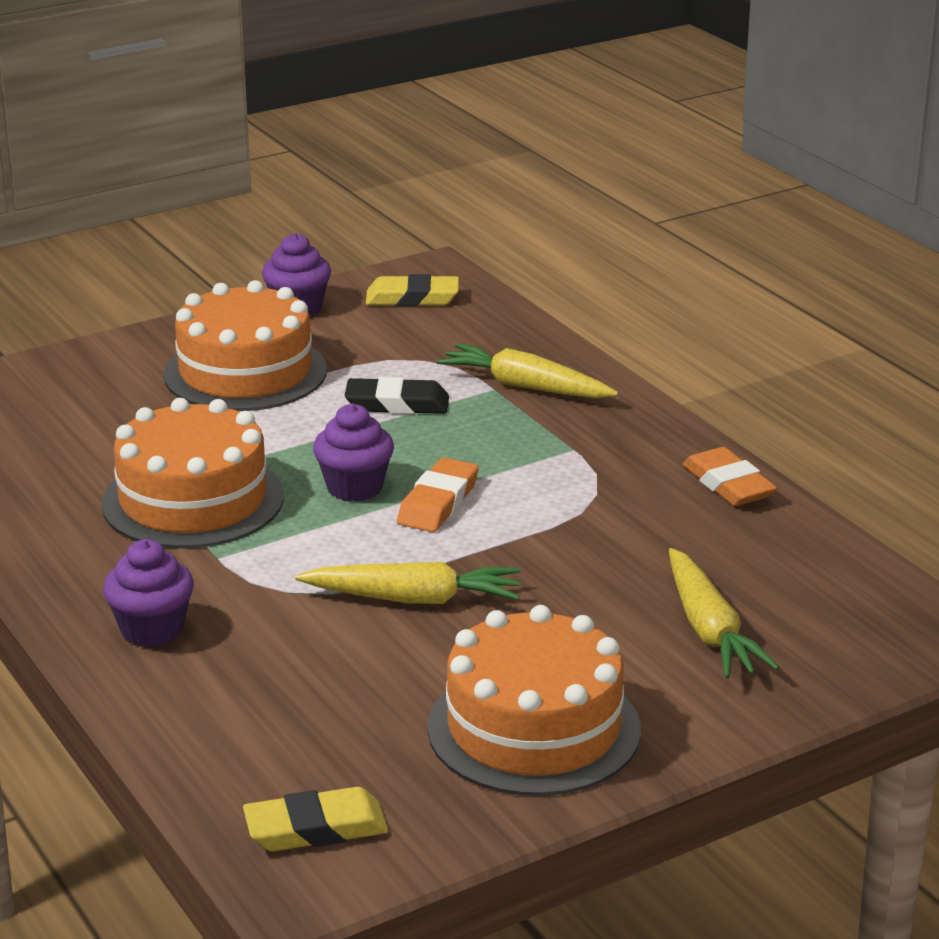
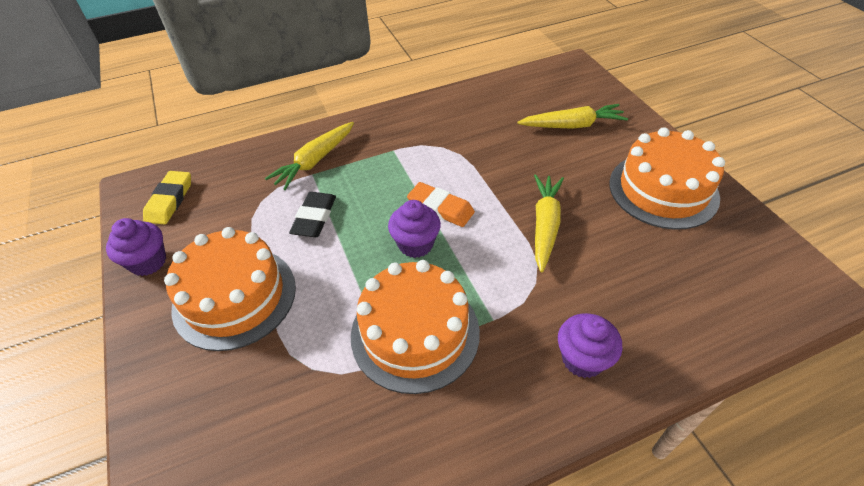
camera: 80 degrees left, 20 degrees up
(316, 828) = (771, 280): yellow eraser -> none
(728, 484) = (442, 104): orange eraser -> none

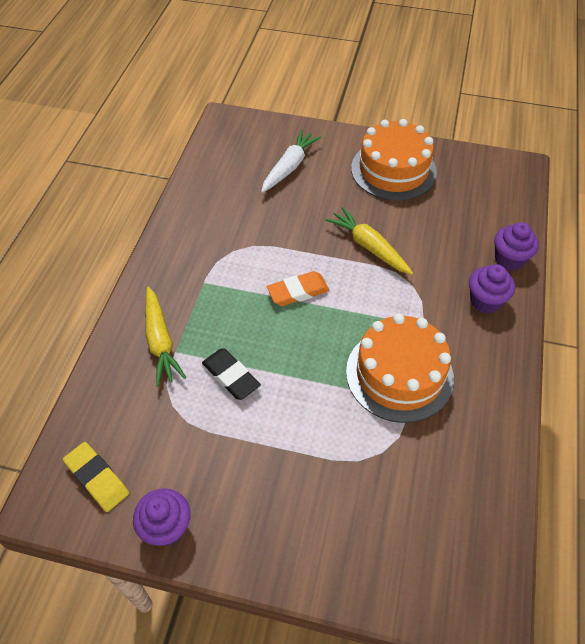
camera: 55 degrees left, 5 degrees up
(234, 297) = (269, 474): orange cake -> none
(415, 244) = (320, 327): purple cupcake -> purple cupcake (509, 259)
(572, 125) = (289, 167): yellow carrot -> white carrot

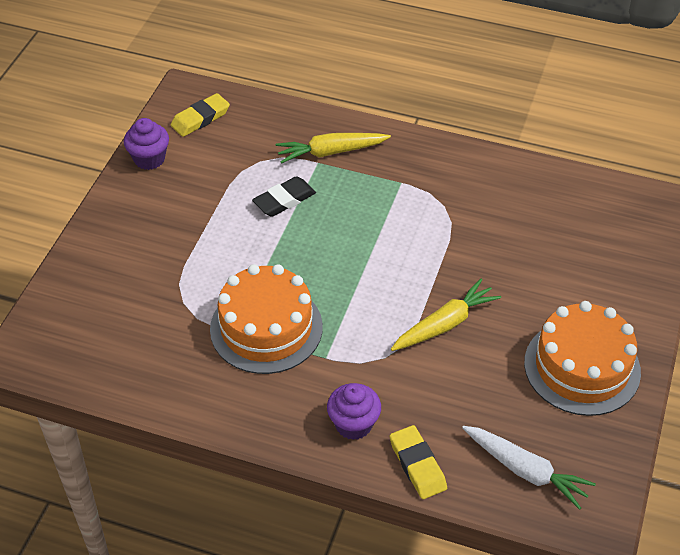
camera: 95 degrees right, 5 degrees down
(289, 167) = (582, 261): white carrot -> white carrot (525, 470)
(298, 291) = (382, 255): orange eraser -> none
(509, 259) = (417, 465): purple cupcake -> yellow eraser

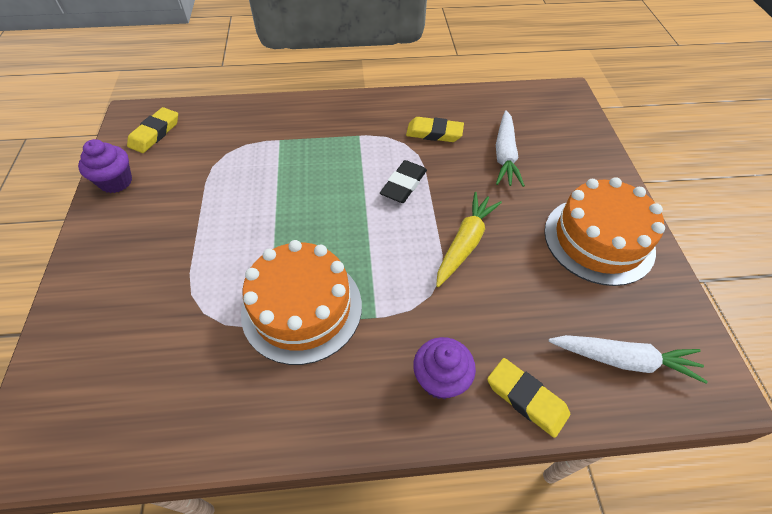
camera: 25 degrees left, 5 degrees up
(284, 200) = (264, 180): black eraser -> black eraser (403, 185)
(331, 152) = (287, 128): yellow carrot -> none
(482, 204) = (434, 133): none -> yellow eraser
(544, 252) = (505, 155): none -> white carrot

